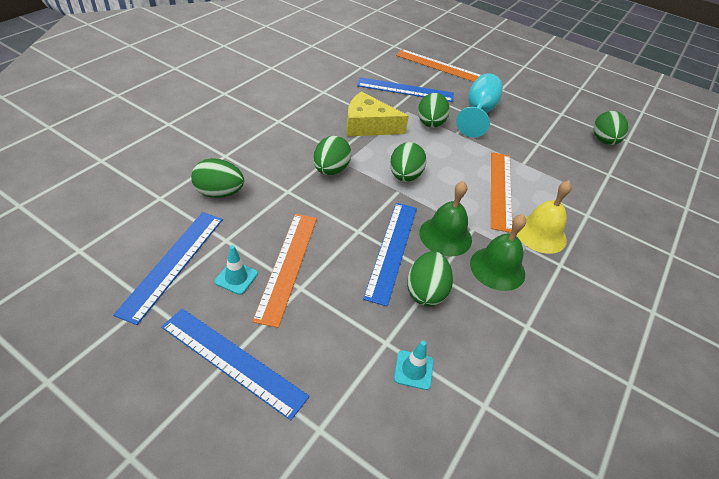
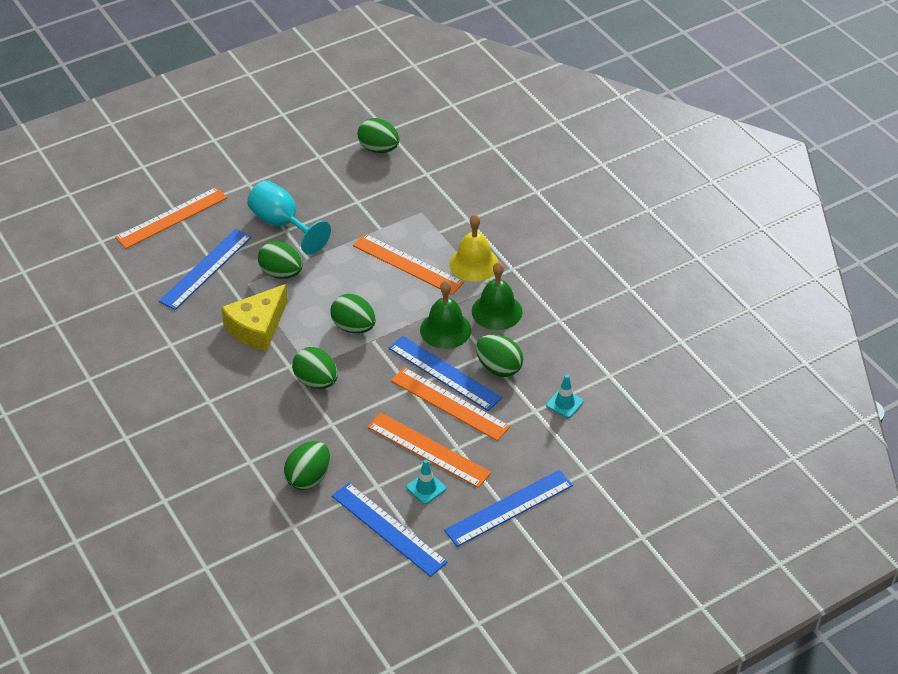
camera: 60 degrees left, 0 degrees up
(355, 265) = (449, 404): none -> orange ruler

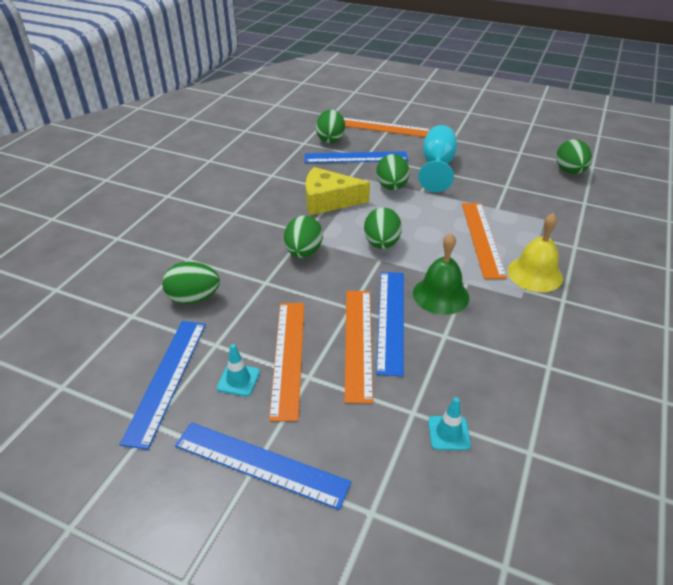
camera: 55 degrees right, 5 degrees down
(497, 311) = (502, 316): green bell -> none
(499, 368) = (437, 354): green egg -> green egg (330, 139)

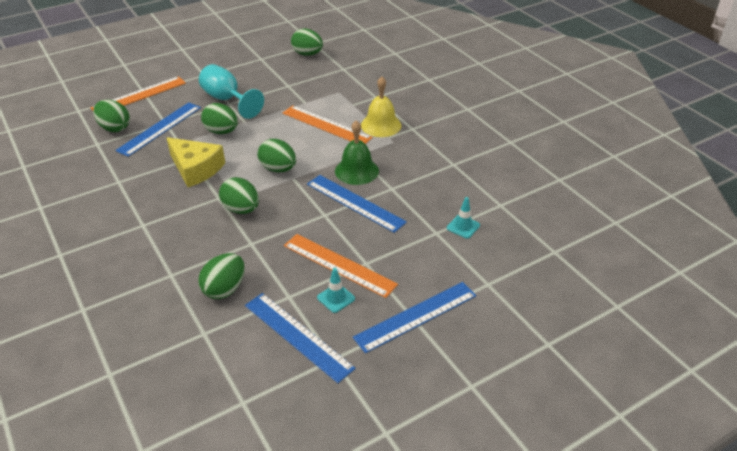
camera: 55 degrees left, 0 degrees up
(328, 200) = (196, 168): yellow cheese -> yellow cheese turned 90 degrees counterclockwise
(358, 342) = (359, 227): orange ruler -> none

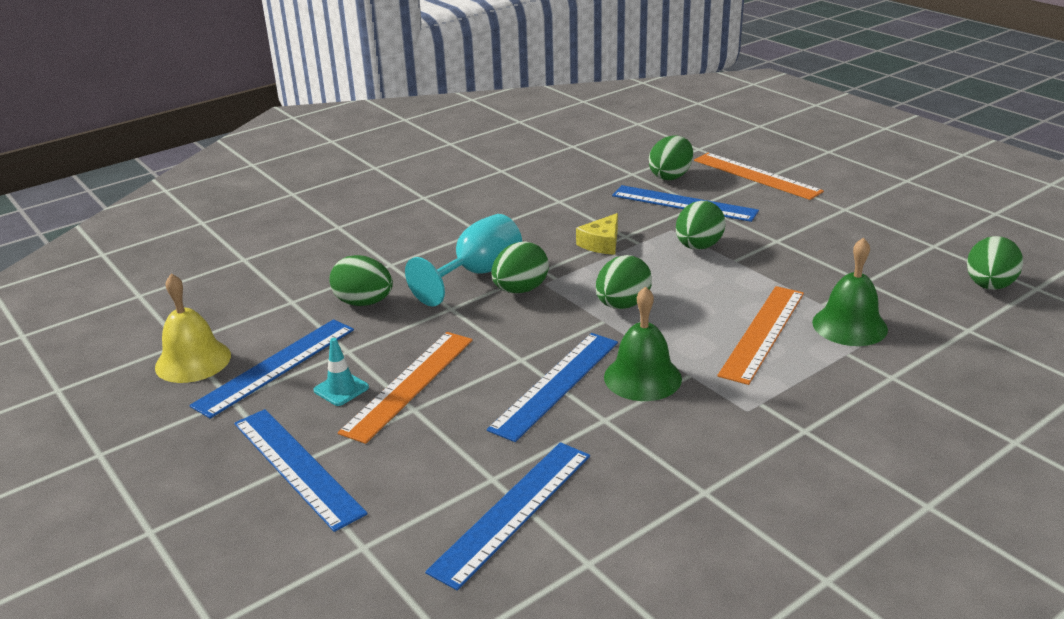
camera: 85 degrees right, 10 degrees down
(196, 168) = (602, 243): yellow cheese -> yellow cheese, size x0.61
(227, 100) = (786, 237): turquoise goblet -> turquoise goblet (477, 274)
(328, 98) = (849, 325): none -> green bell
(381, 125) = (795, 391): yellow bell -> yellow bell (193, 361)
(463, 227) = (512, 511): turquoise traffic cone -> blue ruler

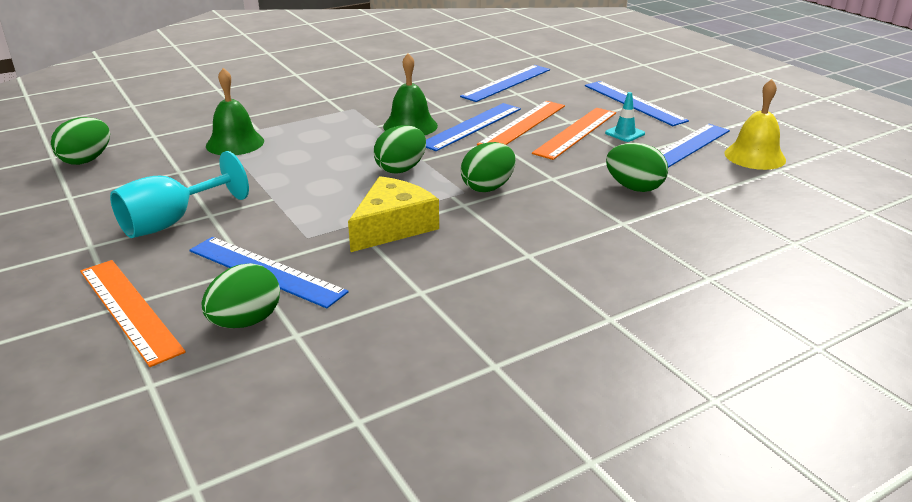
camera: 175 degrees left, 0 degrees up
(477, 274) = (529, 205): turquoise goblet -> turquoise goblet (171, 222)
(602, 243) = (392, 226): yellow cheese -> yellow cheese, size x1.64
(698, 247) = (295, 214): green egg -> none
(762, 333) = (304, 143): orange ruler -> orange ruler (523, 125)

